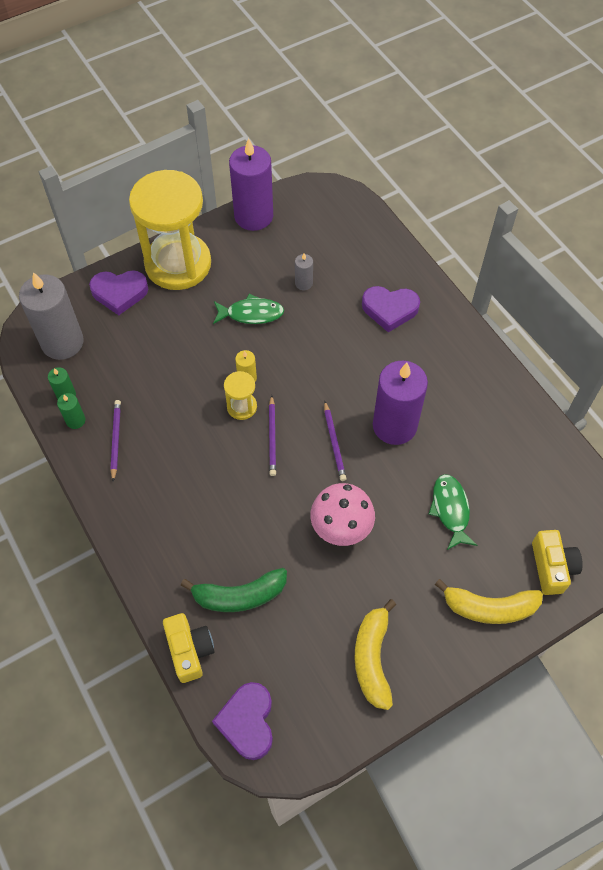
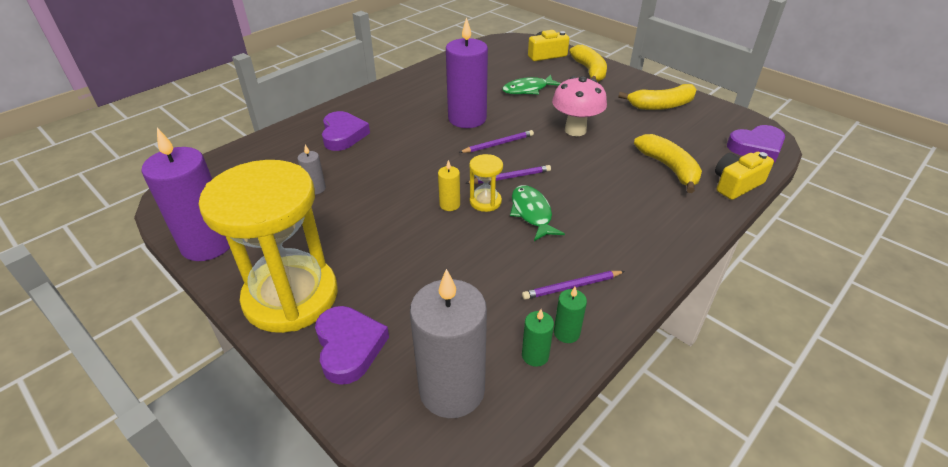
camera: 105 degrees left, 20 degrees down
(239, 595) = (668, 168): green banana -> yellow banana
(251, 314) = (364, 217): green fish -> green fish (532, 213)

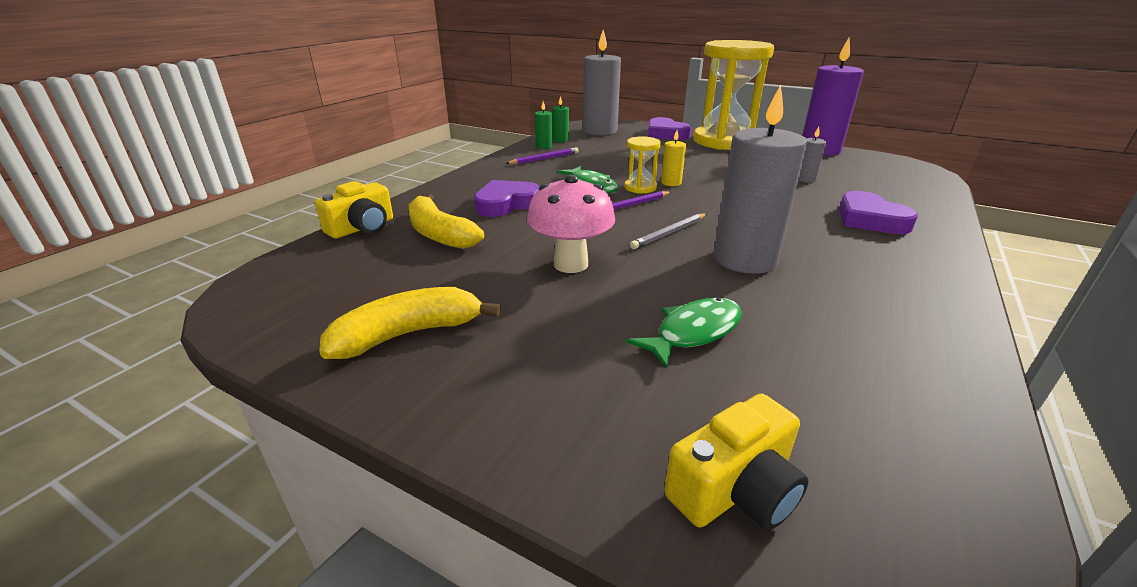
camera: 165 degrees right, 10 degrees down
(467, 119) = (744, 259): purple candle -> grey candle
(498, 144) = (669, 233): purple pencil -> grey pencil
(589, 71) = (574, 426): yellow banana -> none
(756, 147) = (285, 275): purple heart -> purple heart (506, 204)

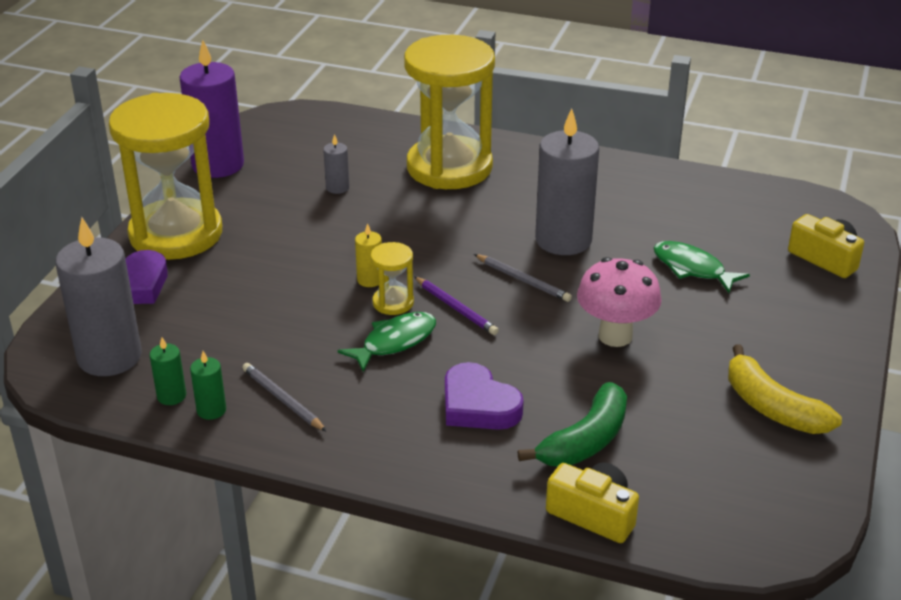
camera: 100 degrees left, 5 degrees up
(440, 234) = (585, 440): yellow banana -> green banana
(544, 159) = (283, 400): purple pencil -> grey pencil
(870, 219) = (449, 167): purple heart -> yellow hourglass

